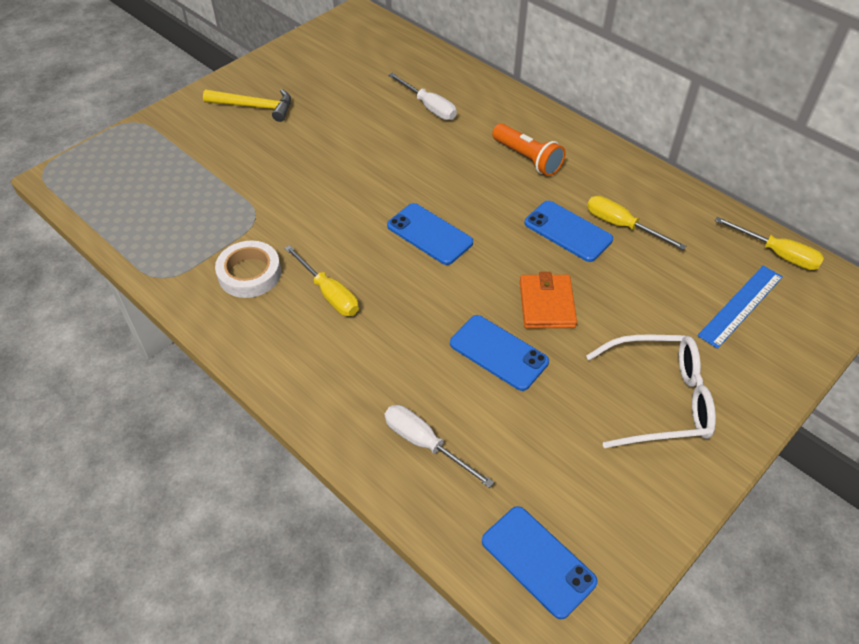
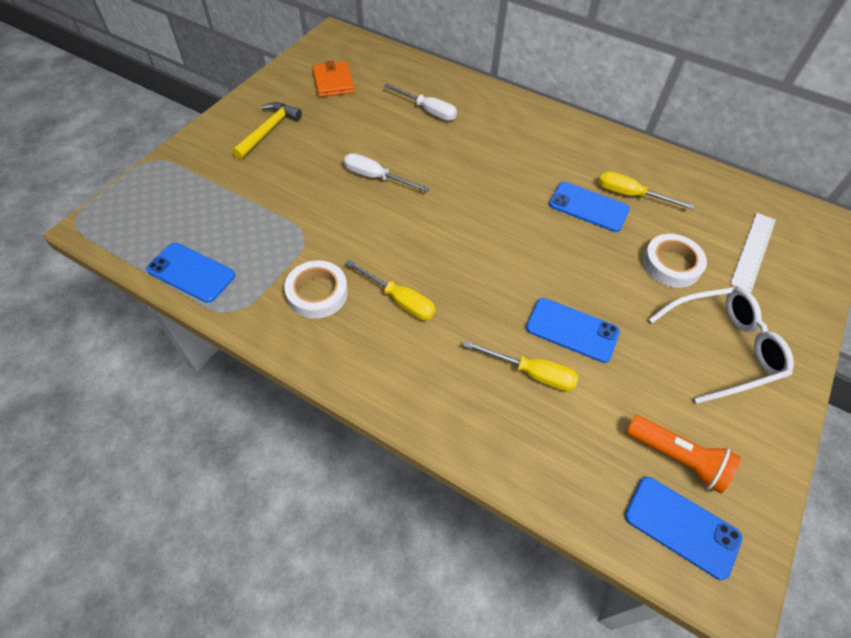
camera: 15 degrees left, 5 degrees up
(254, 107) = (268, 130): yellow hammer -> yellow hammer turned 60 degrees counterclockwise
(425, 444) = (540, 432): white screwdriver -> white screwdriver (376, 177)
(429, 234) = (471, 228): blue phone -> blue phone (191, 272)
(527, 159) = (530, 146): orange flashlight -> orange flashlight (677, 458)
(547, 304) = (596, 277): orange wallet -> orange wallet (333, 82)
(637, 305) = (671, 264): none -> white tape
(740, 305) = (753, 251): blue ruler -> white ruler
(777, 254) = (763, 201): yellow screwdriver -> yellow screwdriver (531, 373)

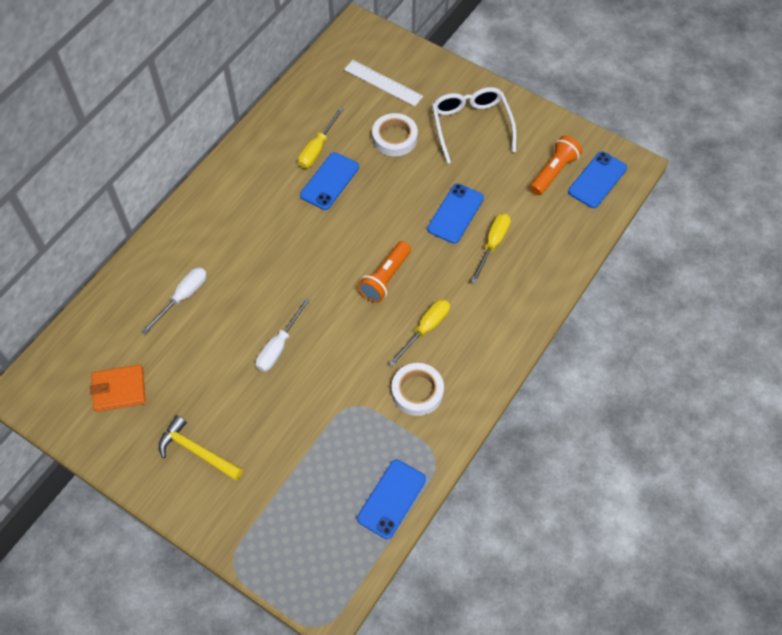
camera: 85 degrees left, 5 degrees up
(465, 260) = (385, 278): none -> orange flashlight

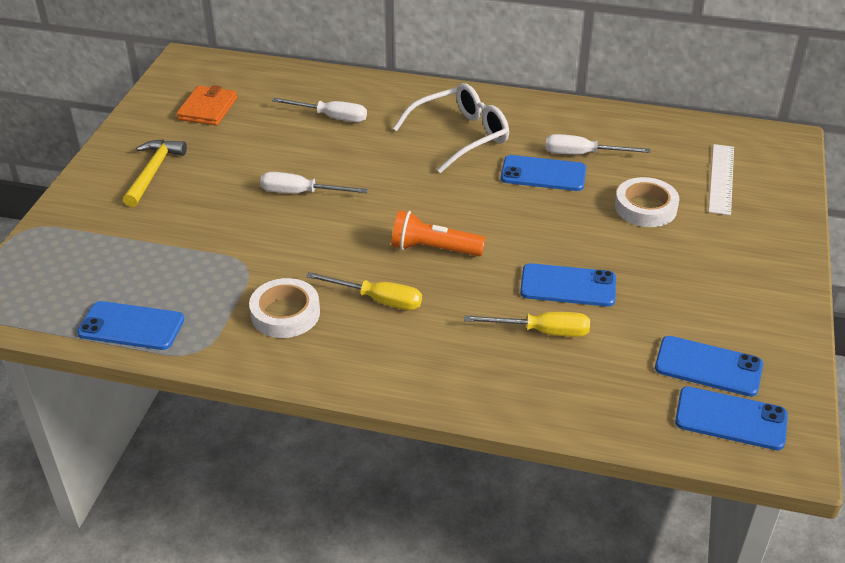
camera: 70 degrees right, 20 degrees down
(119, 389) = (208, 109): orange wallet -> orange wallet turned 45 degrees clockwise
(317, 148) = (582, 154): yellow screwdriver -> white screwdriver
(471, 126) = (720, 268): white glasses -> white glasses (460, 136)
(554, 172) = (708, 367): orange flashlight -> blue phone

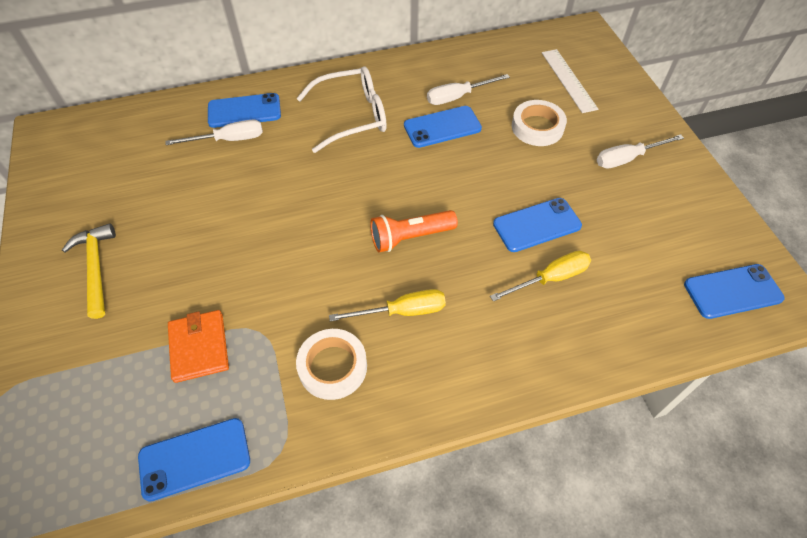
camera: 30 degrees left, 15 degrees up
(208, 109) = (104, 175): orange wallet -> orange wallet (199, 347)
(301, 193) = (256, 230): white screwdriver -> white screwdriver (627, 158)
(460, 136) = (352, 116): white glasses -> white glasses turned 45 degrees clockwise
(708, 367) = (684, 252): blue phone -> blue phone (244, 111)

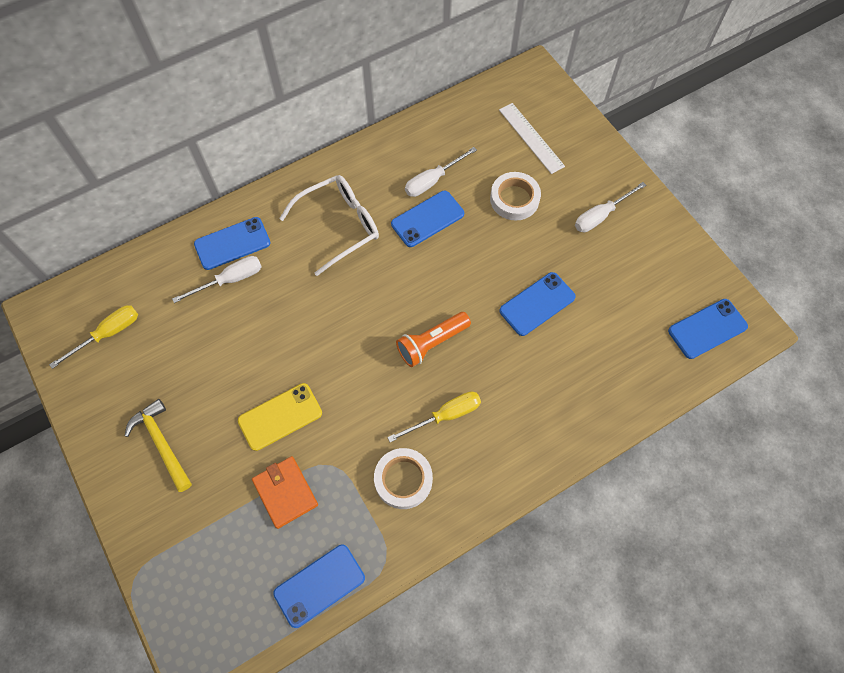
camera: 15 degrees left, 10 degrees up
(225, 271) = (280, 417): none -> yellow phone
(550, 278) = (560, 353): yellow screwdriver -> yellow screwdriver (108, 334)

